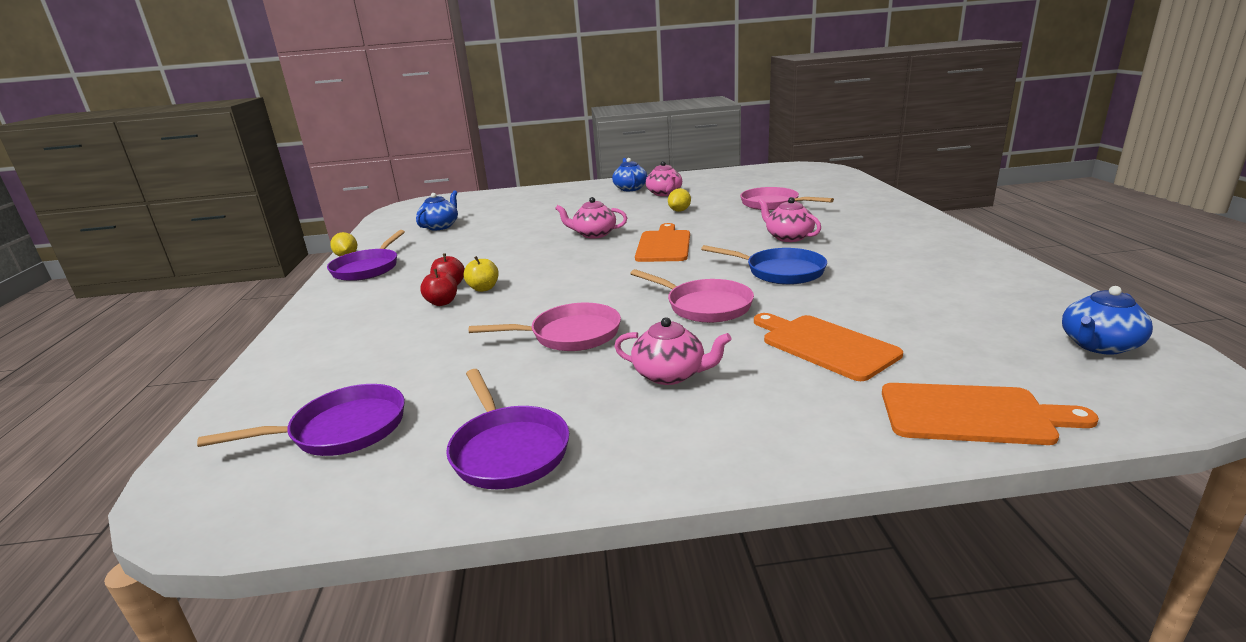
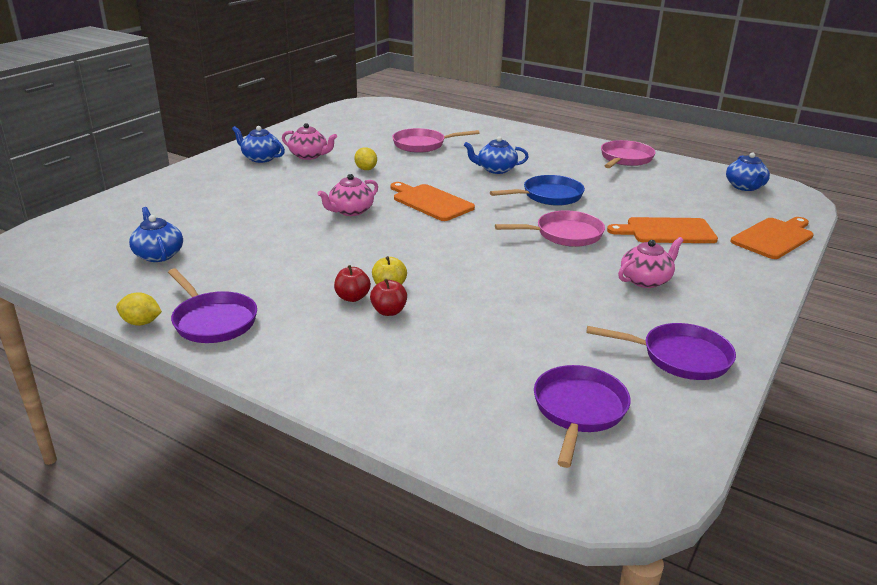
camera: 55 degrees left, 5 degrees up
(570, 335) = (541, 287): pink pan -> pink pan (625, 159)
(788, 237) = (496, 169): pink teapot -> blue teapot

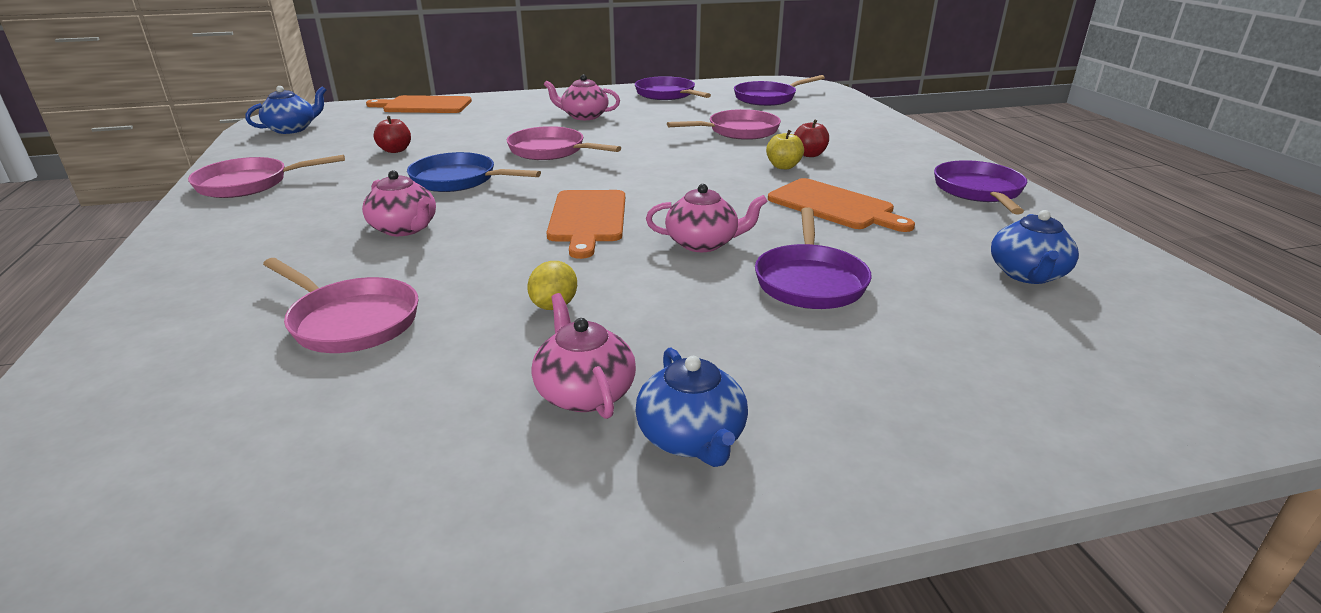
camera: 135 degrees left, 0 degrees up
(141, 323) = (1058, 210): yellow lemon -> none
(274, 212) = (810, 281): none -> purple pan
(352, 297) = (827, 170): red apple -> red apple (395, 150)
(492, 319) = (739, 131): none -> pink pan
(496, 169) = (404, 229): blue teapot -> pink teapot
(666, 231) = (472, 128): orange cutting board -> orange cutting board (834, 206)

